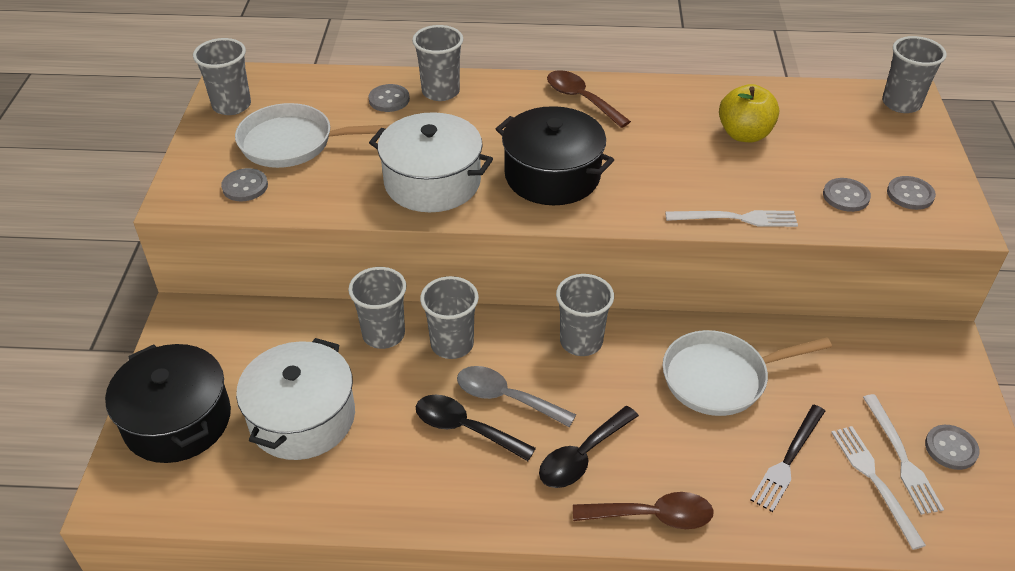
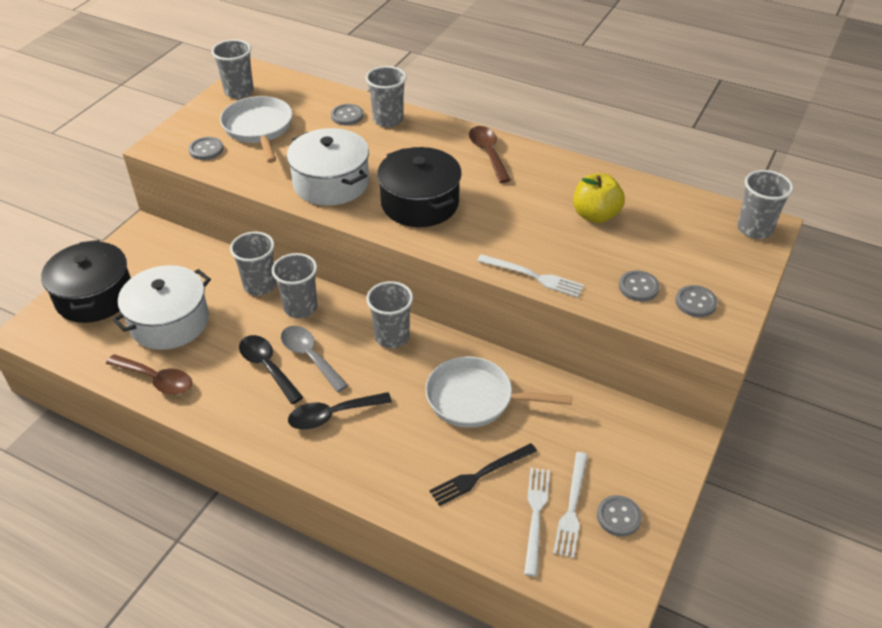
camera: 25 degrees right, 0 degrees up
(293, 143) = (259, 129): white pan -> white pan turned 45 degrees clockwise
(652, 516) = (350, 474): brown spoon -> brown spoon (156, 380)

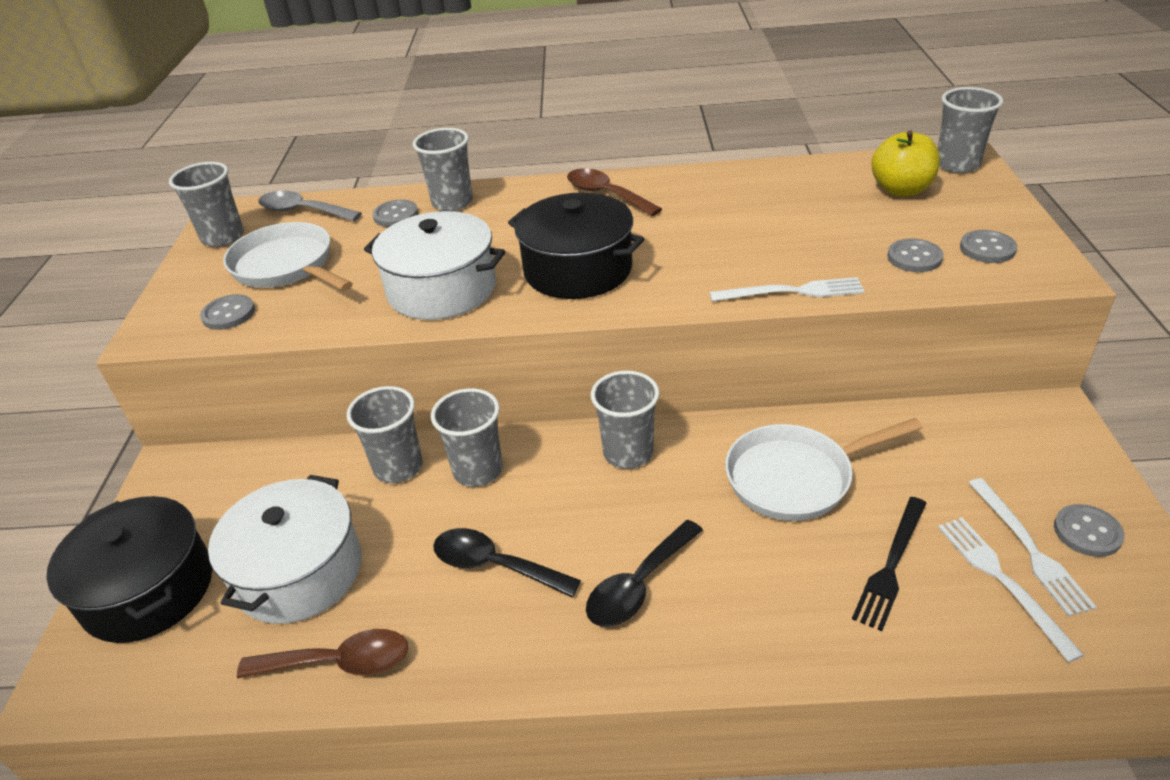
camera: 25 degrees left, 5 degrees down
(310, 357) = (543, 525): grey spoon -> grey spoon (303, 211)
(595, 215) = (789, 209): yellow apple -> yellow apple (901, 190)

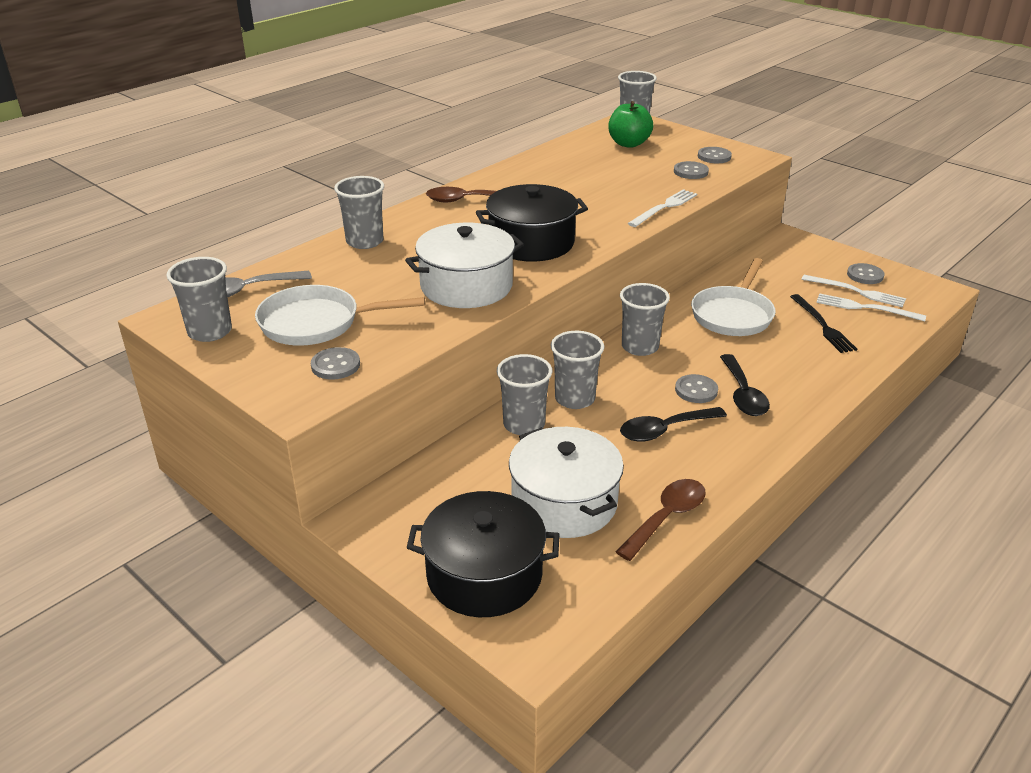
camera: 50 degrees left, 5 degrees down
(396, 215) = (336, 264): grey button -> grey button (696, 390)
(901, 190) = (628, 144): yellow apple -> green apple

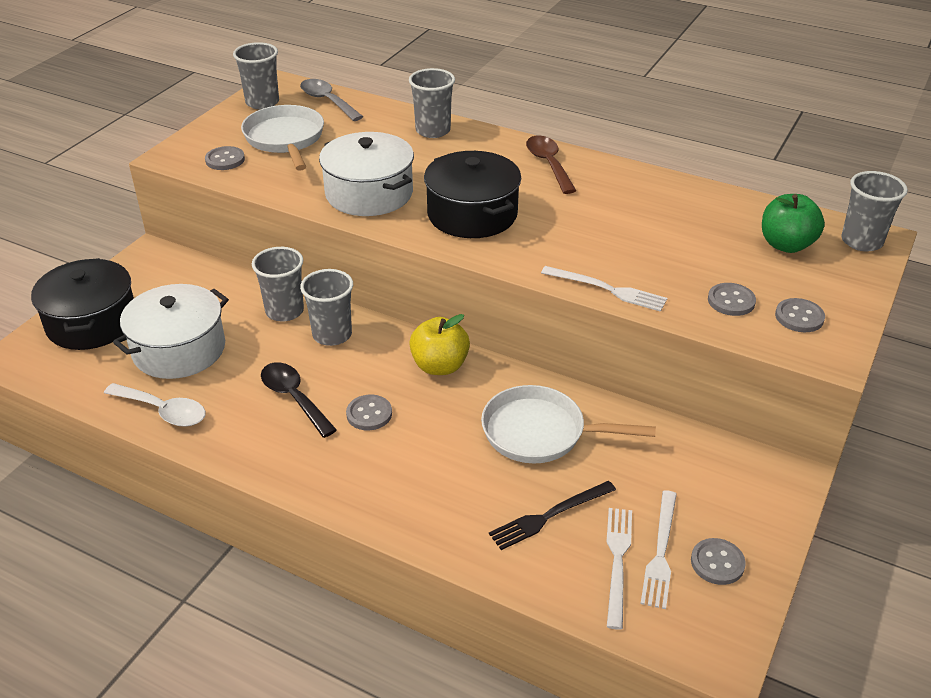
camera: 75 degrees right, 5 degrees up
(640, 347) = (440, 366): grey cup -> yellow apple
(666, 518) = (163, 411): brown spoon -> white spoon
(743, 394) = (372, 450): black spoon -> none

